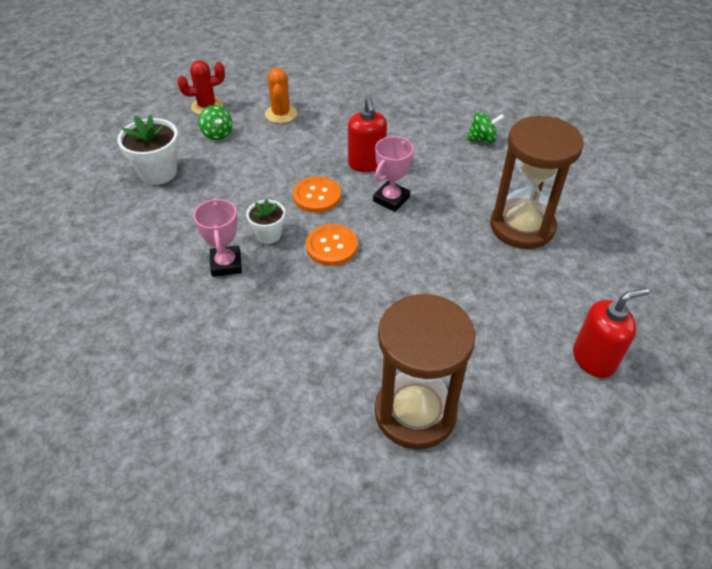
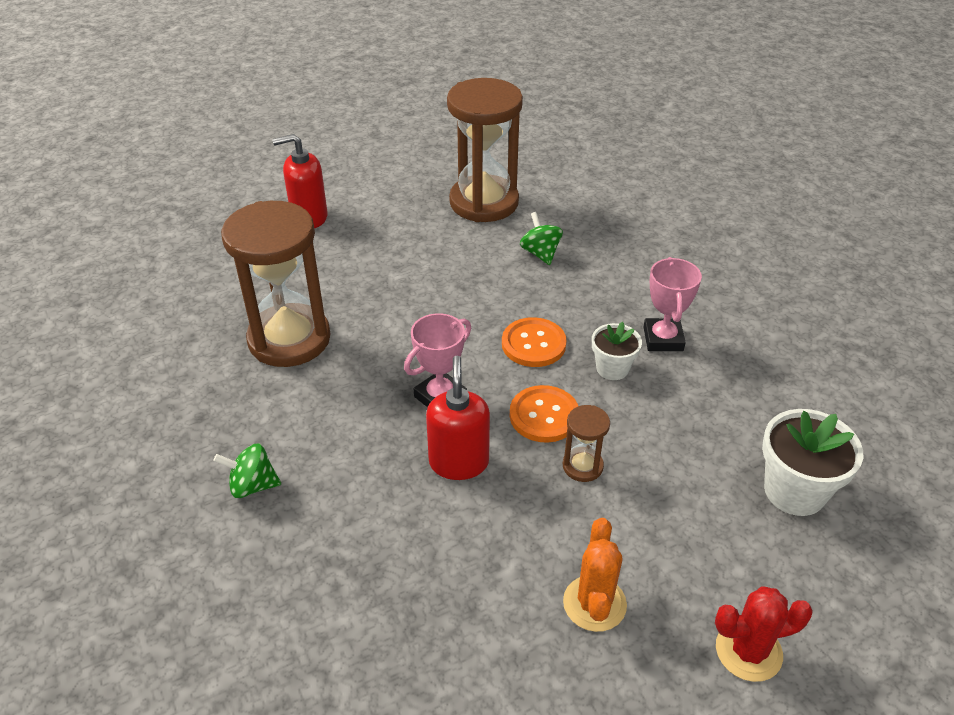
camera: 170 degrees left, 5 degrees down
(217, 134) = (712, 565): green spinning top -> green spinning top (540, 253)
(289, 170) = (582, 466): none -> brown hourglass

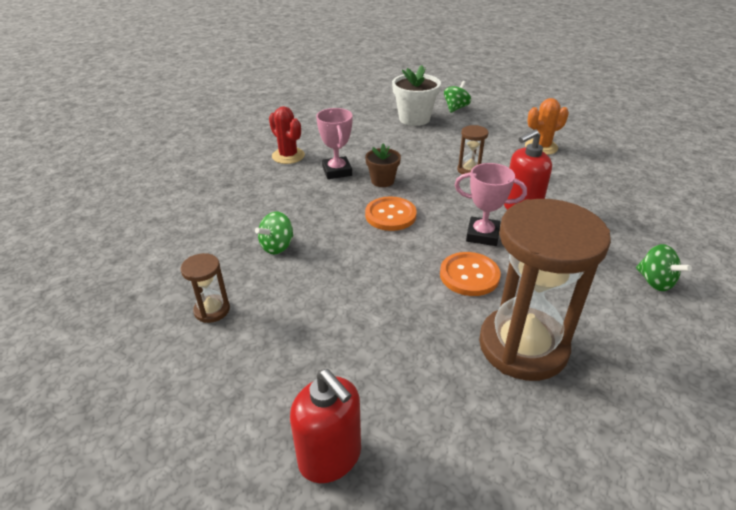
camera: 120 degrees left, 5 degrees down
(484, 202) = (212, 310): brown hourglass -> brown hourglass, size x0.43
(544, 415) = (449, 192): orange button -> orange button (469, 275)
(612, 368) = (382, 181): white flower pot -> brown flower pot
(663, 339) = (337, 171): pink trophy -> pink trophy turned 75 degrees counterclockwise
(748, 651) = (510, 114): red cactus -> red cactus (288, 156)
(818, 577) = (456, 108): none -> green spinning top

